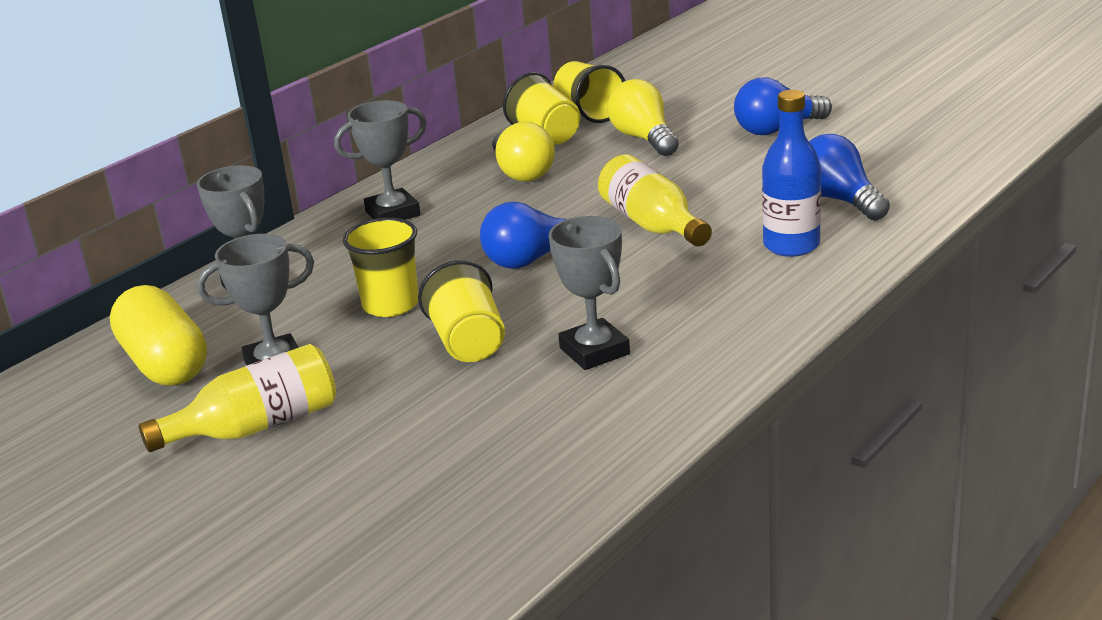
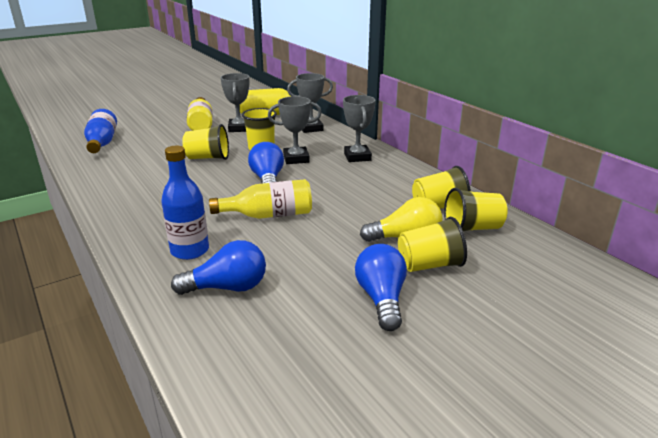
camera: 105 degrees right, 0 degrees up
(447, 517) = (102, 143): none -> blue bottle
(522, 172) = (382, 192): yellow light bulb -> none
(594, 351) = (163, 179): grey trophy -> grey trophy (296, 159)
(692, 120) = (429, 265): none -> yellow cup

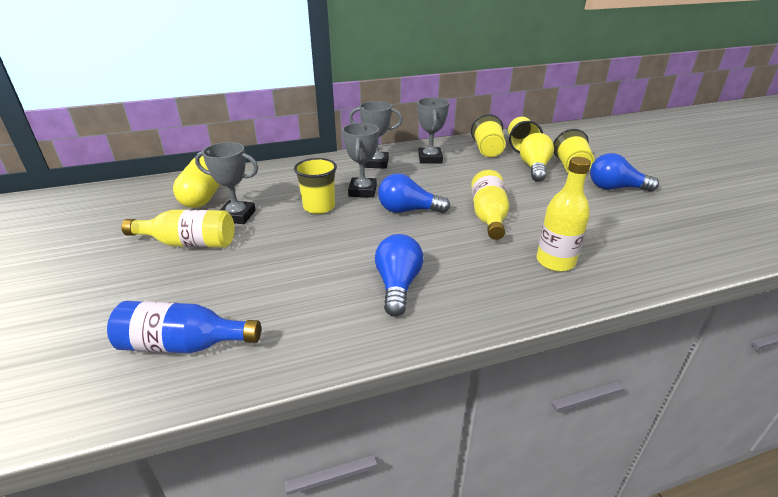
camera: 75 degrees left, 5 degrees up
(190, 250) = (555, 262): blue bottle -> yellow bottle
(208, 158) = (325, 243): yellow cup -> none
(228, 287) = (614, 244): blue light bulb -> blue light bulb (397, 285)
(311, 128) = (280, 174): grey trophy -> grey trophy (430, 159)

